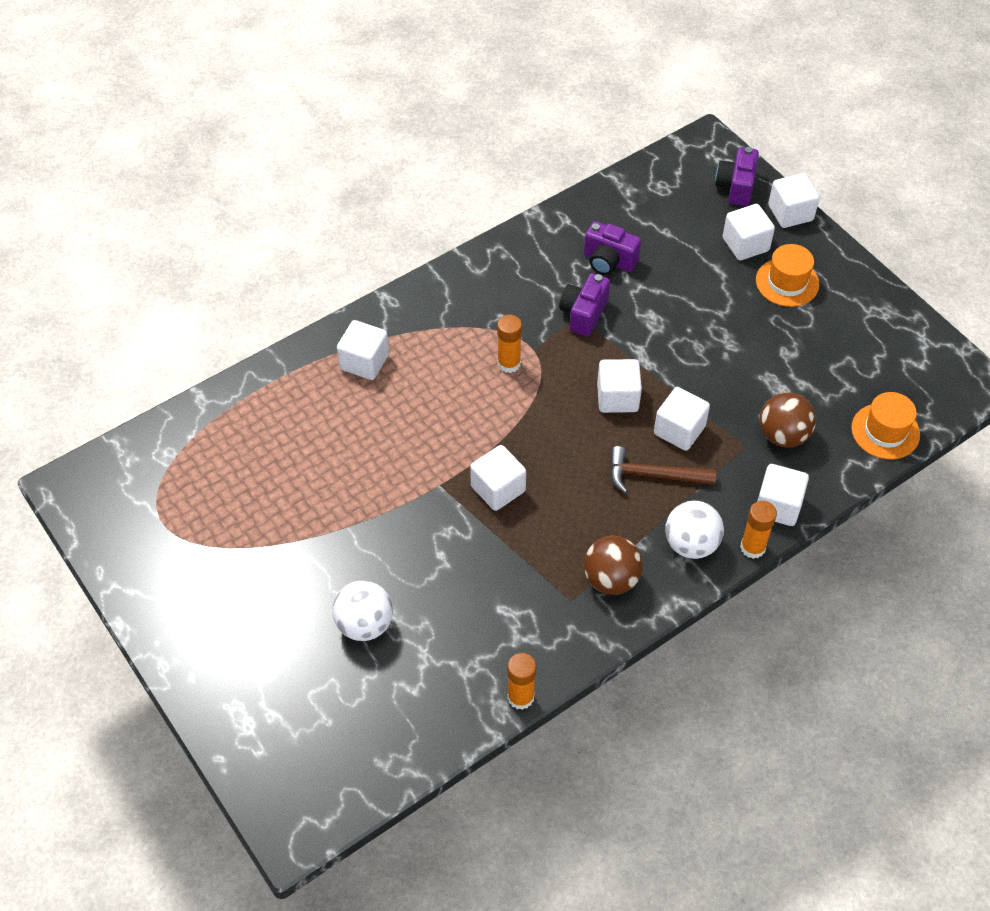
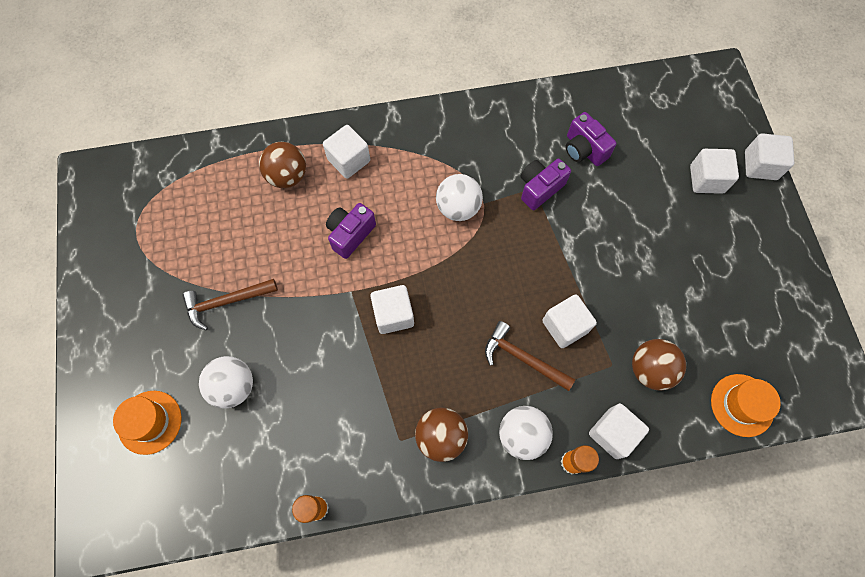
camera: 25 degrees right, 15 degrees up
(304, 402) = (287, 176): none -> brown ball
(308, 549) = (226, 302): none -> brown hammer
(509, 363) = (458, 208): orange glue stick -> white ball
(617, 397) = (529, 275): white cube -> none
(736, 187) = (724, 123): purple camera -> purple camera (350, 234)
(787, 282) = (725, 228): orange hat -> orange hat (150, 422)

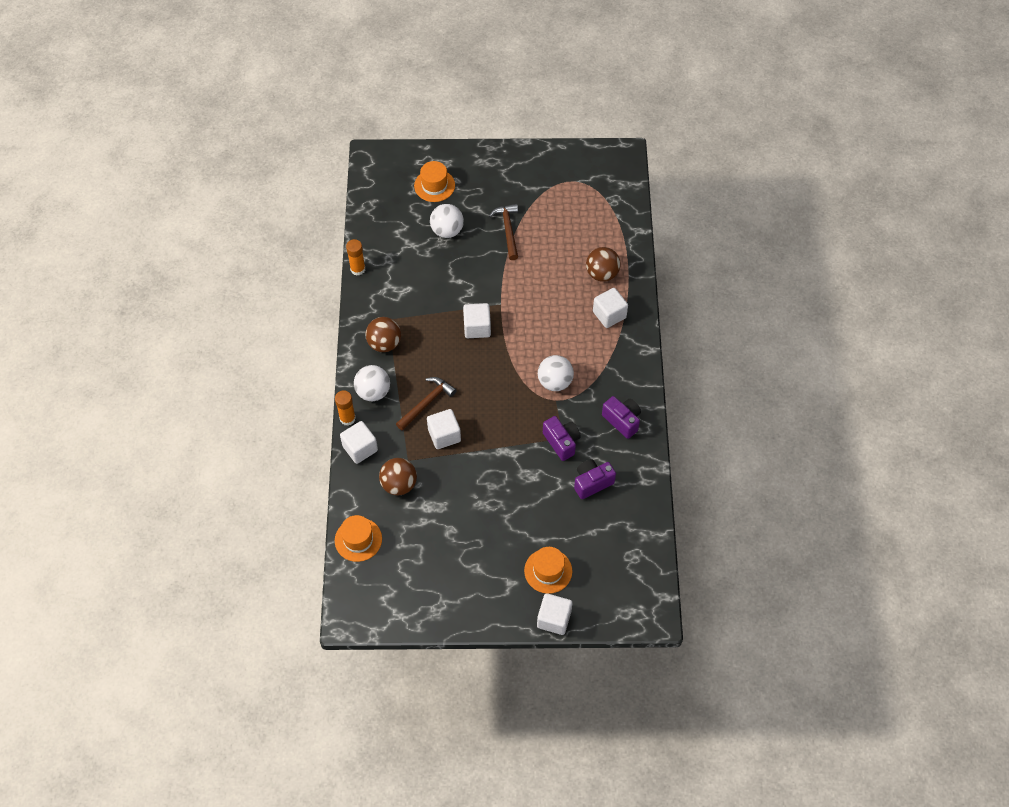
camera: 100 degrees right, 10 degrees down
(350, 234) = (545, 308): purple camera -> purple camera (622, 420)
(706, 179) = (548, 571): white cube -> orange hat

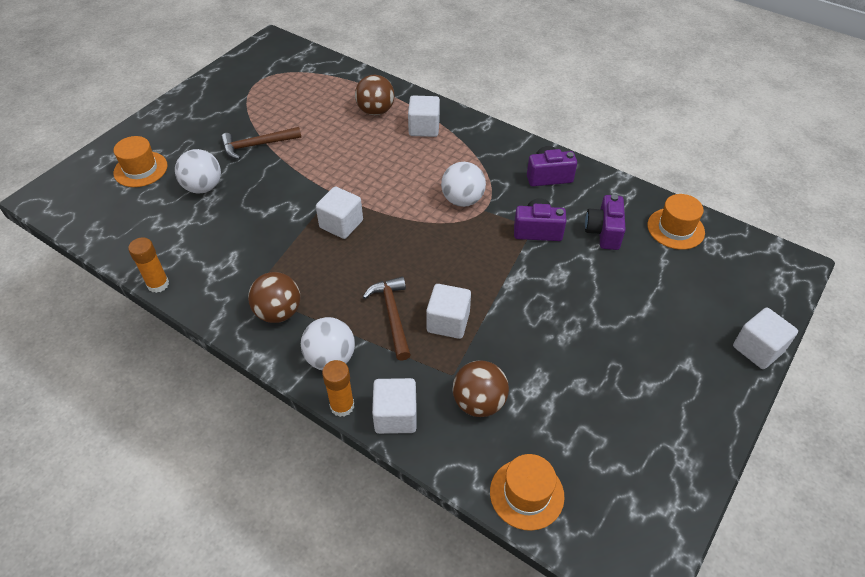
camera: 55 degrees left, 10 degrees down
(508, 230) = (257, 145): brown hammer -> brown hammer turned 45 degrees counterclockwise
(548, 571) = (691, 322): orange hat -> orange hat (675, 228)

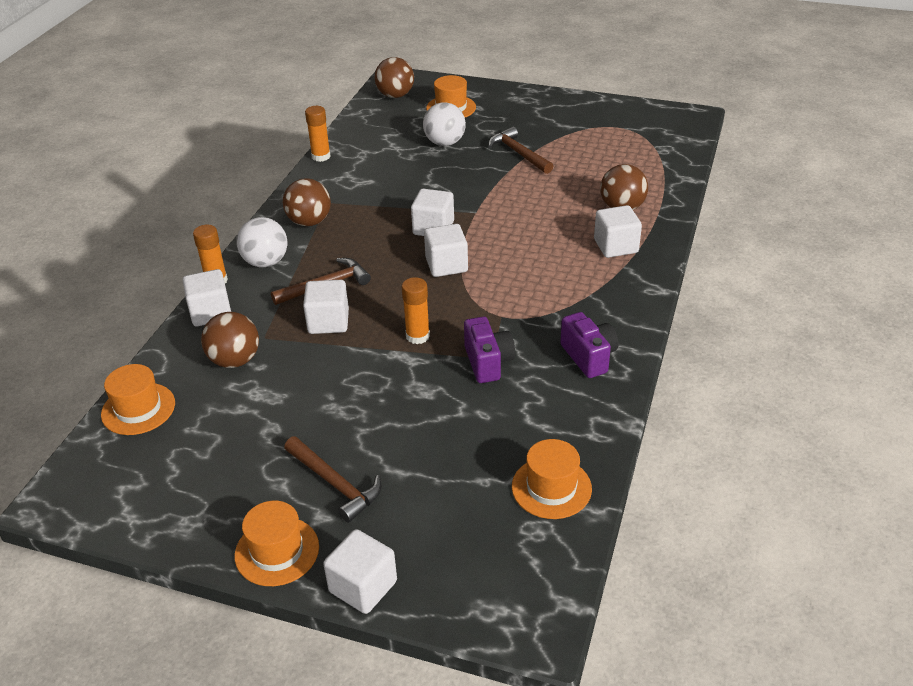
camera: 75 degrees right, 10 degrees down
(79, 203) = (395, 95): none -> brown ball
(401, 227) = (446, 265): none -> white cube
(462, 200) = (509, 297): white ball -> none
(490, 265) = (417, 336): none -> orange glue stick
(603, 232) = (511, 419): purple camera -> none
(654, 349) = (335, 484): none -> brown hammer
(720, 398) = (277, 551): none -> orange hat

